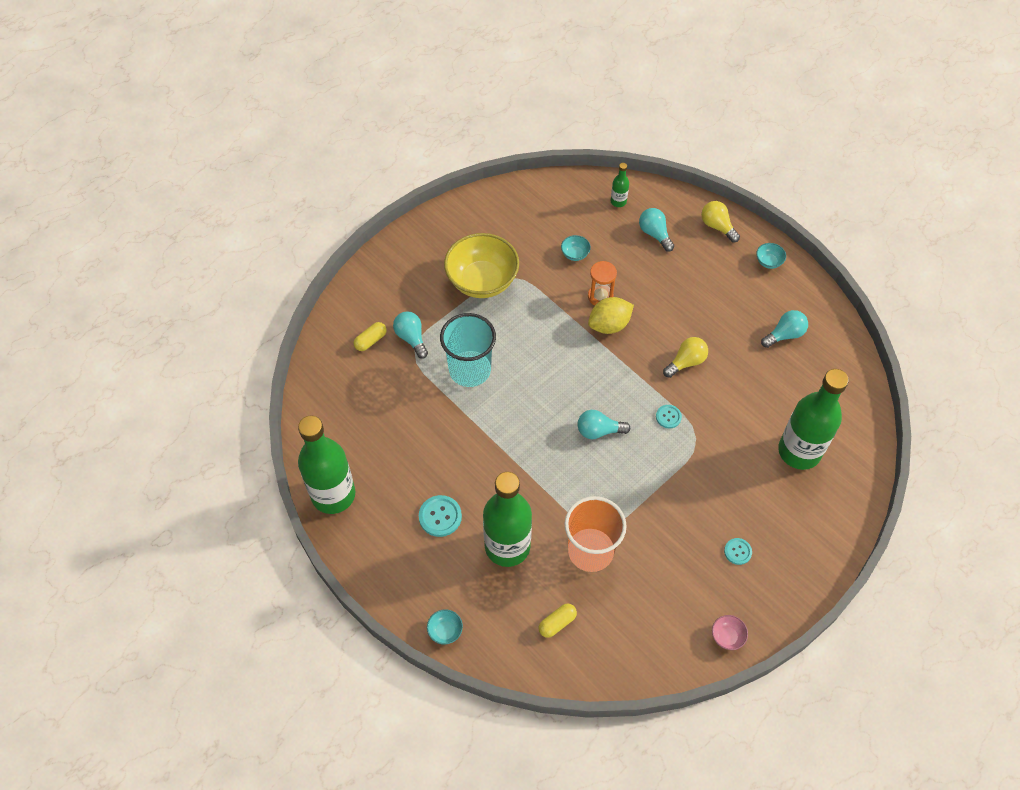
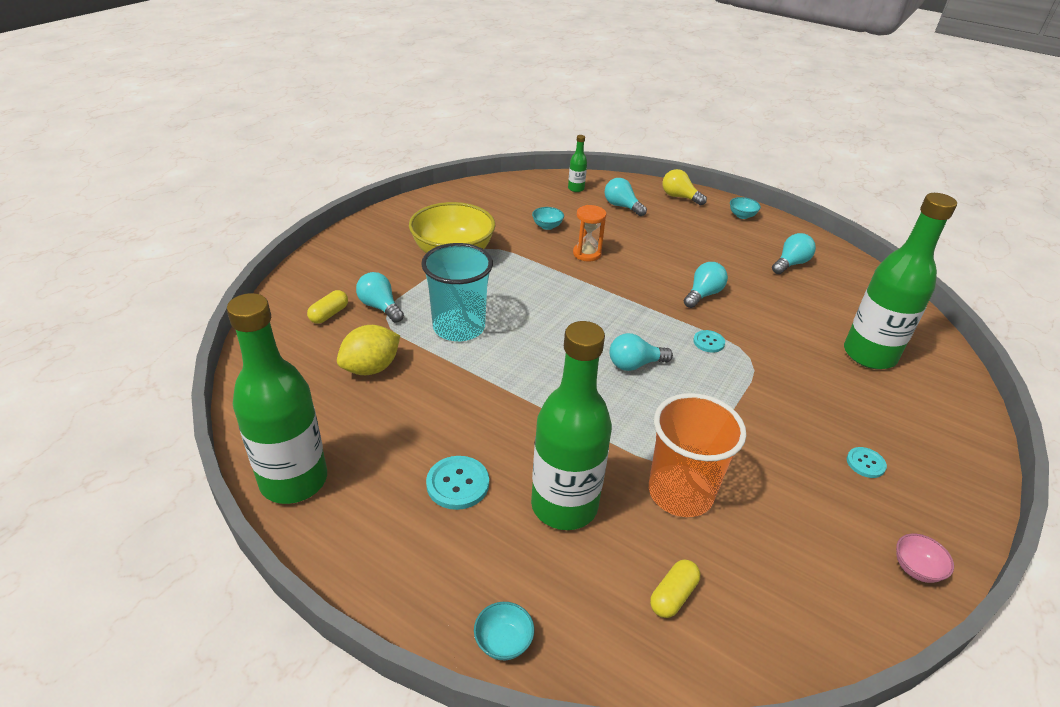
camera: 15 degrees left, 20 degrees down
(609, 325) = (606, 274): yellow lemon -> yellow lemon (371, 368)
(686, 362) = (703, 295): yellow light bulb -> turquoise light bulb

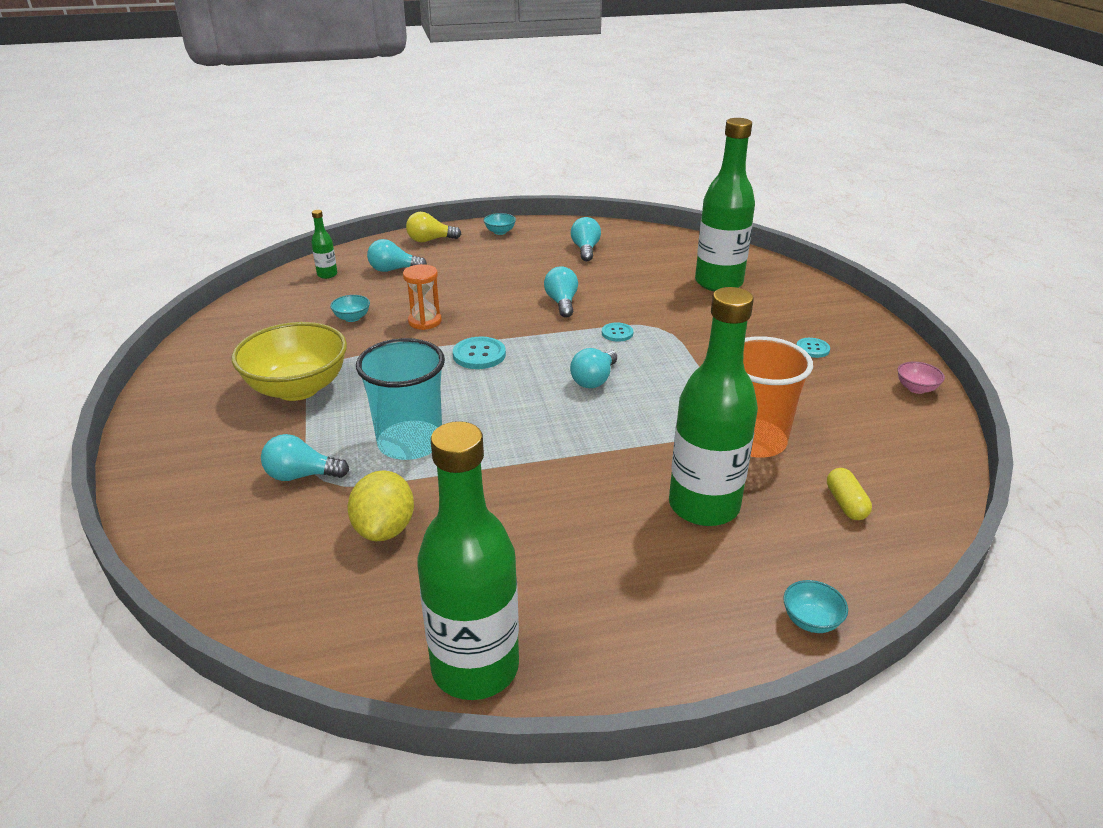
camera: 45 degrees left, 5 degrees down
(329, 314) = (255, 516): yellow capsule -> none
(457, 484) = (611, 553): turquoise button -> turquoise button (479, 355)

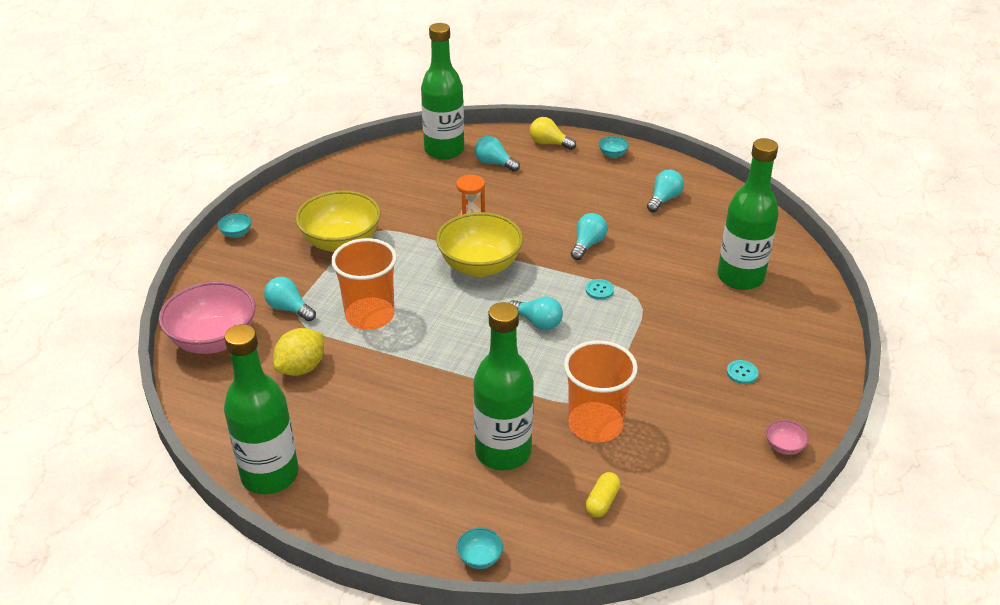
camera: 35 degrees right, 5 degrees up
(230, 550) = (214, 340): none -> pink bowl
(327, 275) = (444, 150): green bottle -> green bottle, size x2.35
(352, 318) = (425, 197): turquoise bowl -> turquoise bowl (236, 234)
(410, 443) = (370, 315): turquoise cup -> orange cup
(479, 355) = (480, 266): turquoise button -> yellow bowl
(594, 380) = (537, 322): turquoise light bulb -> turquoise light bulb turned 120 degrees counterclockwise

